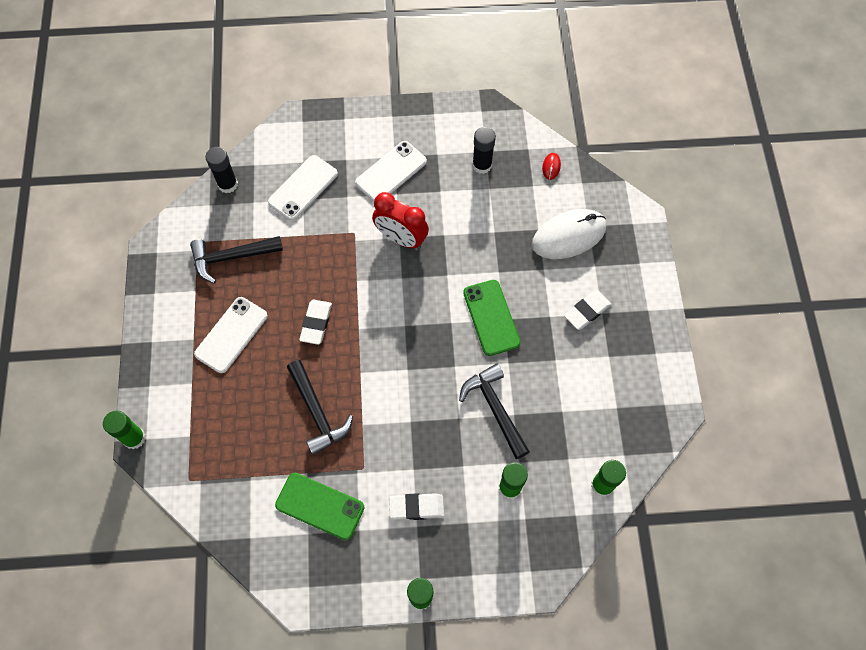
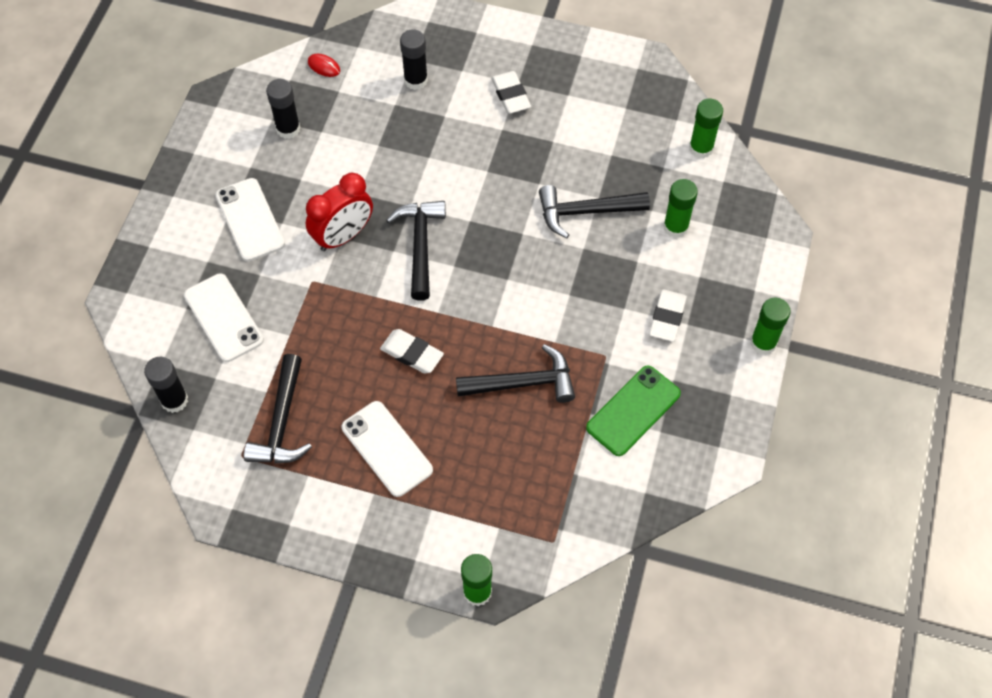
camera: 70 degrees left, 5 degrees down
(413, 295) = (420, 245): none -> black hammer
(491, 317) = (480, 181): green phone -> none
(568, 236) = (416, 80): white mouse -> black glue stick

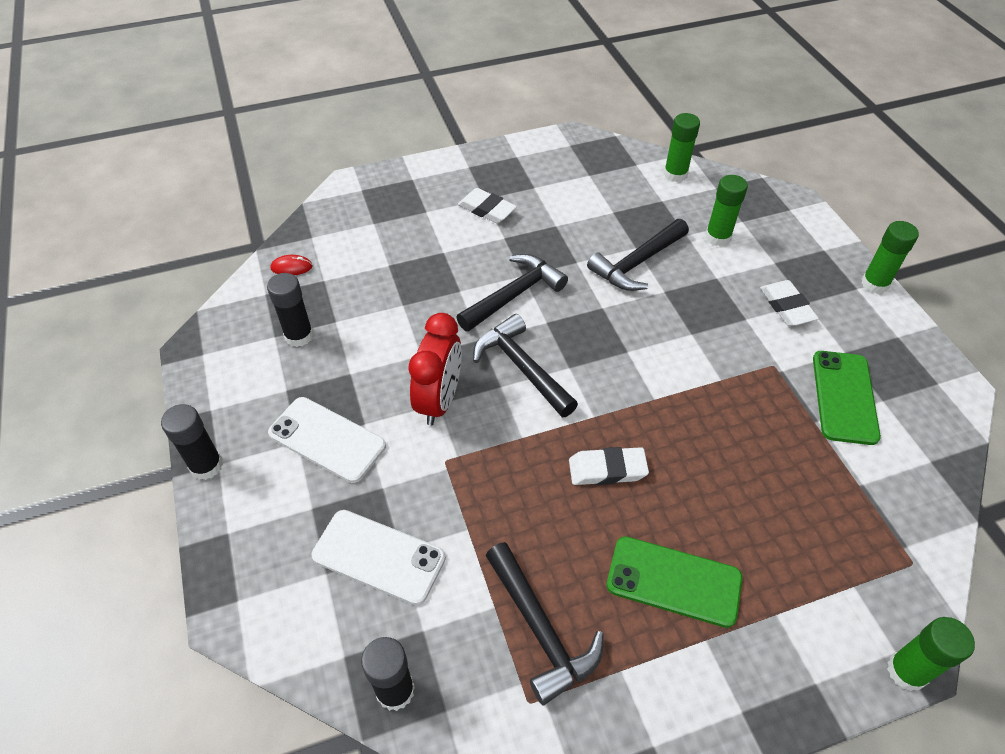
camera: 35 degrees left, 10 degrees down
(387, 448) = (673, 581): white phone -> green phone
(416, 80) = (391, 237): black glue stick -> black glue stick (206, 466)
(523, 383) = (732, 432): black hammer -> black hammer (514, 295)

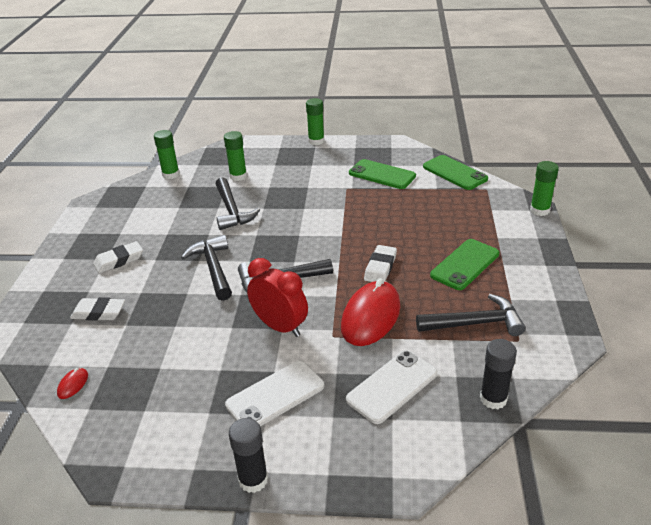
camera: 65 degrees left, 15 degrees down
(299, 336) = (157, 393): black glue stick -> none
(498, 491) = (370, 316): none -> red mouse
(786, 307) = (310, 171): white eraser -> white eraser (99, 313)
(929, 499) = (454, 173): none -> green phone

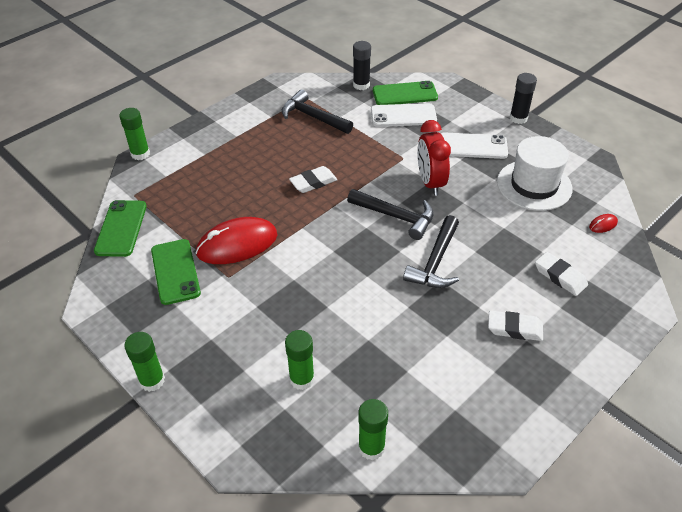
camera: 140 degrees left, 10 degrees up
(171, 387) = (534, 185): none -> white hat
(232, 211) = (360, 324): black hammer -> none
(370, 316) = (366, 155): red mouse -> red mouse (237, 244)
(465, 264) = (259, 150): green phone -> green phone (405, 94)

